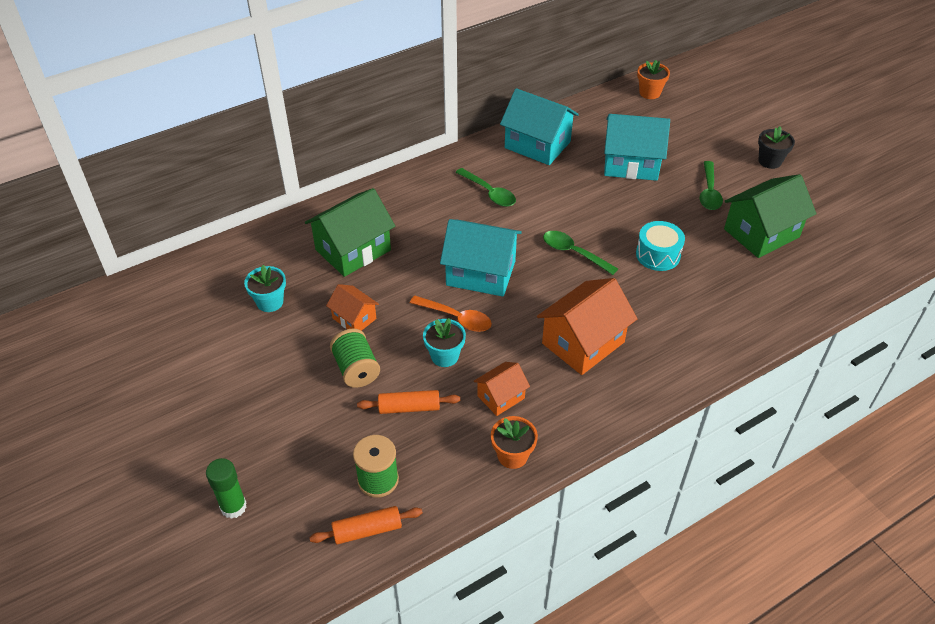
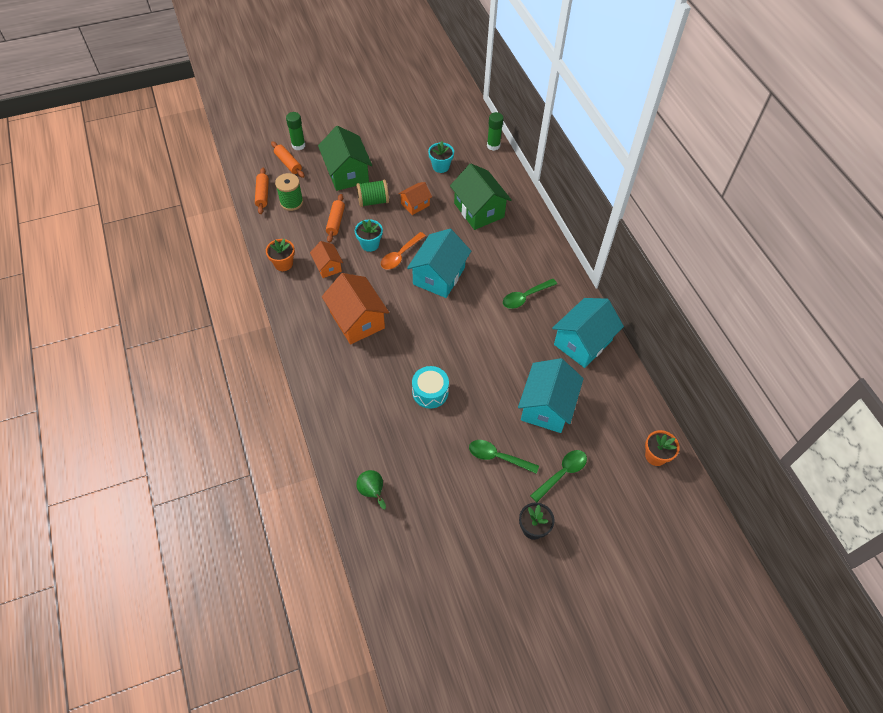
camera: 100 degrees right, 10 degrees up
(219, 251) = (493, 145): none -> green glue stick
(283, 511) = (288, 163): none -> orange rolling pin
(573, 253) = (446, 336): green spoon -> green spoon (562, 473)
(761, 233) = (437, 480): green house -> green house (347, 173)
(806, 282) = (372, 492): none -> green pear

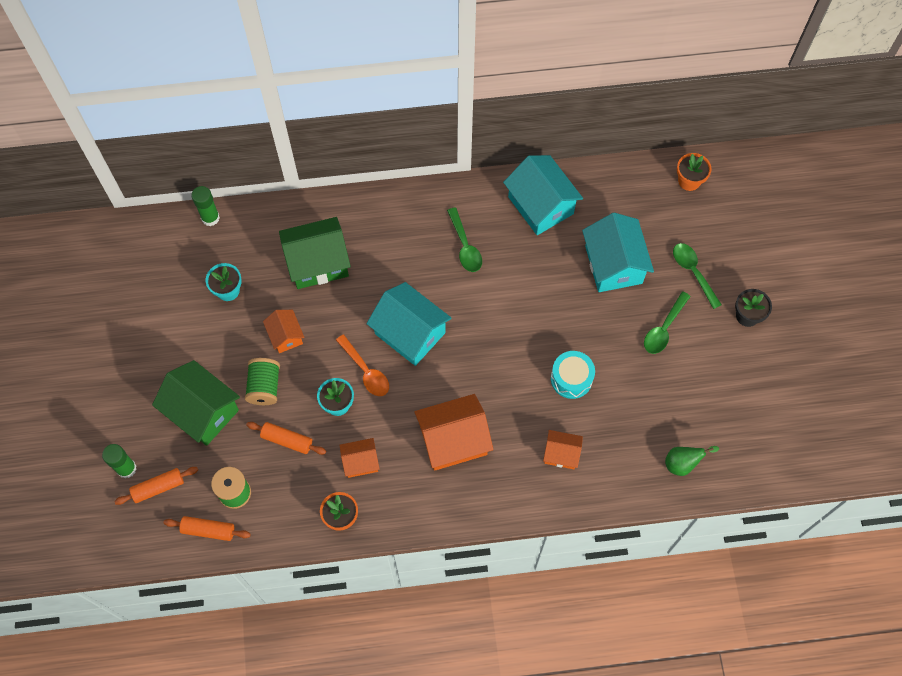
camera: 75 degrees left, 10 degrees up
(347, 173) = (202, 411): green house -> green house turned 45 degrees clockwise
(361, 396) = (561, 454): none -> orange house
(546, 406) = (613, 264): turquoise house -> turquoise house turned 45 degrees clockwise

